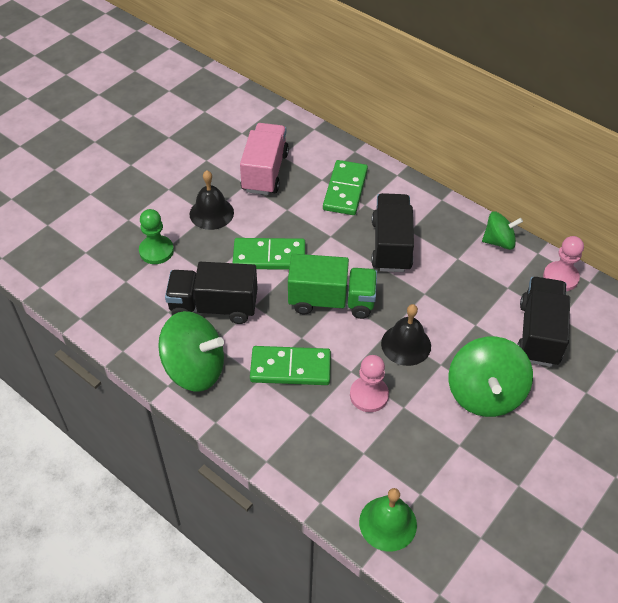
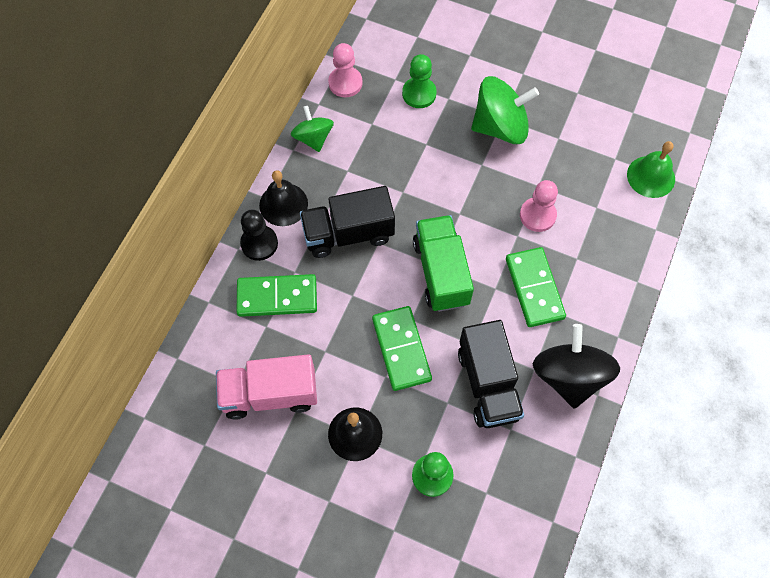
camera: 105 degrees left, 15 degrees up
(195, 368) = (569, 376): green spinning top -> black spinning top
(398, 188) = (259, 243): none -> black pawn
(406, 344) = (470, 196): black bell -> black bell (283, 204)
(538, 333) = (419, 94): black truck -> green pawn

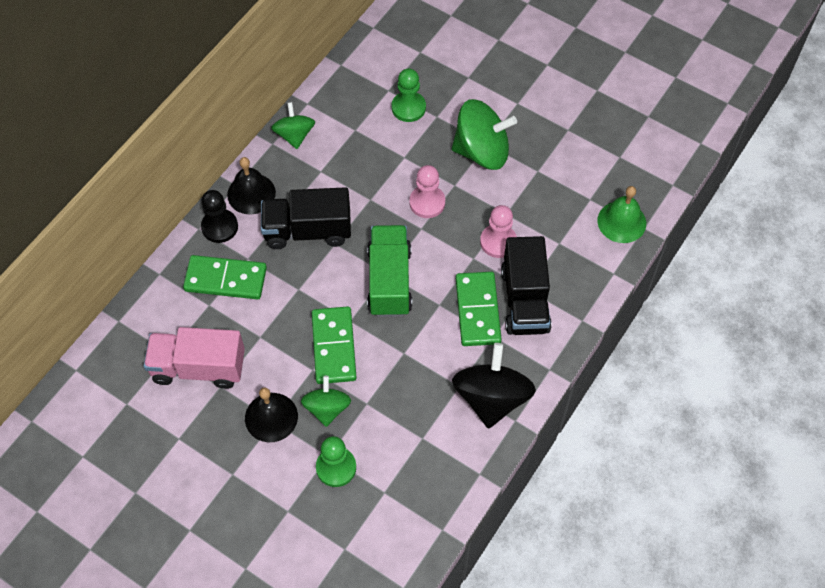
camera: 10 degrees right, 5 degrees down
(345, 83) = (338, 87): pink pawn -> pink pawn (427, 202)
(409, 415) = (327, 408): none -> green spinning top
(488, 384) = (410, 392): black truck -> black truck (525, 300)

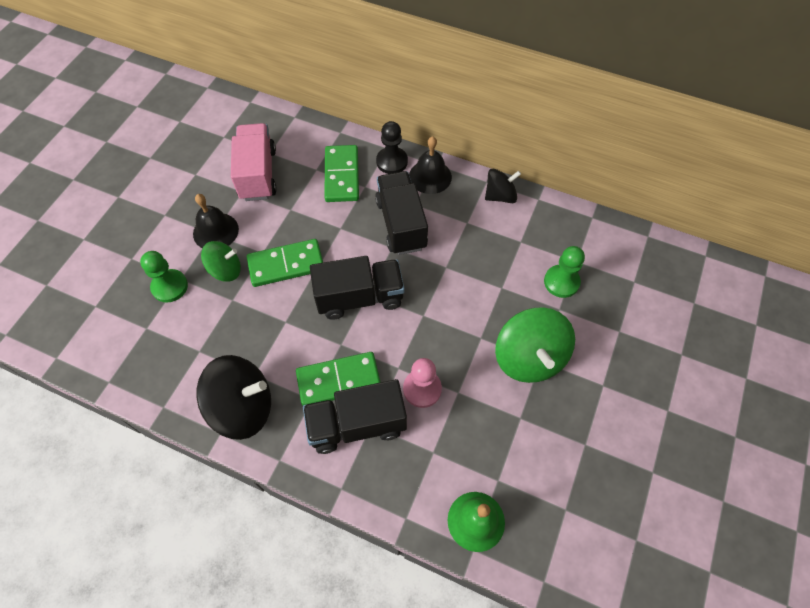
camera: 80 degrees right, 0 degrees up
(294, 135) = (500, 196): green spinning top -> black spinning top
(389, 281) = (359, 297): green truck -> black truck
(427, 202) = (454, 316): pink pawn -> none

